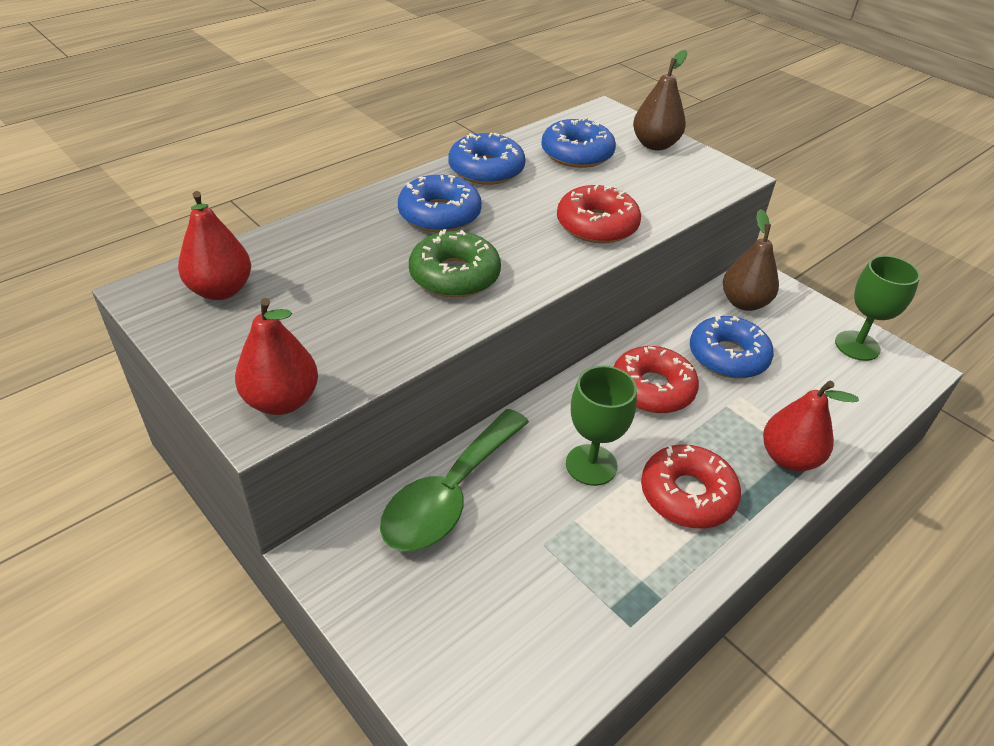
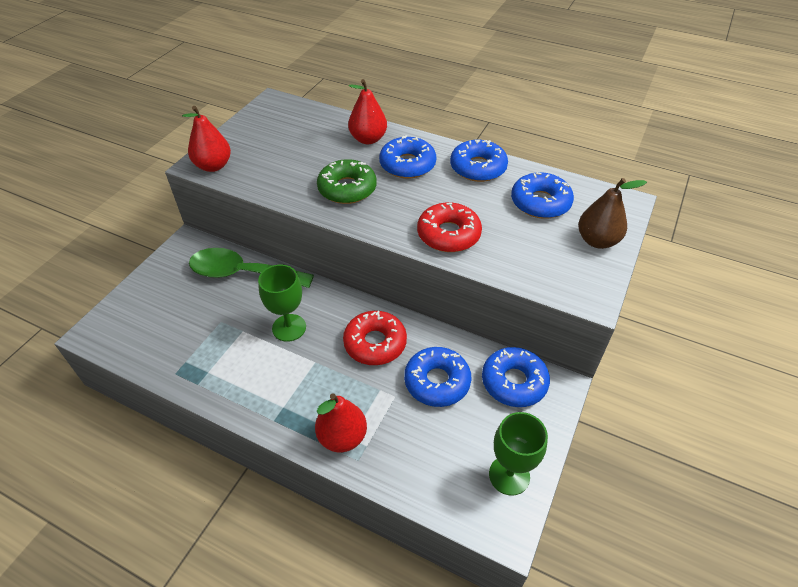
camera: 70 degrees right, 5 degrees up
(221, 290) = (286, 119): red pear -> red pear (368, 139)
(687, 495) = (283, 382): red donut -> none
(744, 303) = (514, 382): brown pear -> blue donut

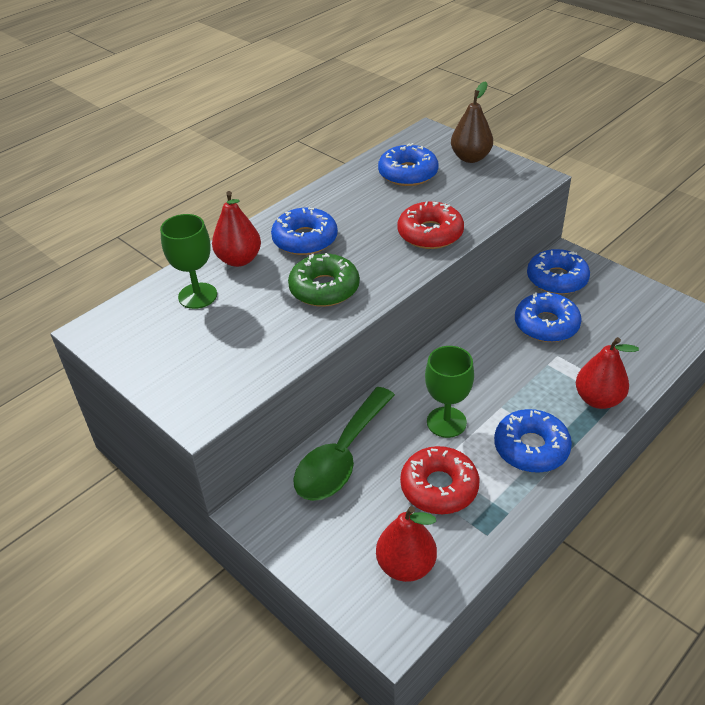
camera: 70 degrees left, 5 degrees down
(213, 166) = (212, 400): red pear -> red pear (406, 565)
(375, 343) = (488, 357): red donut -> red donut (439, 487)
(478, 168) = (336, 196): blue donut -> blue donut (531, 448)
(509, 475) = (649, 304): green goblet -> green goblet (197, 296)

